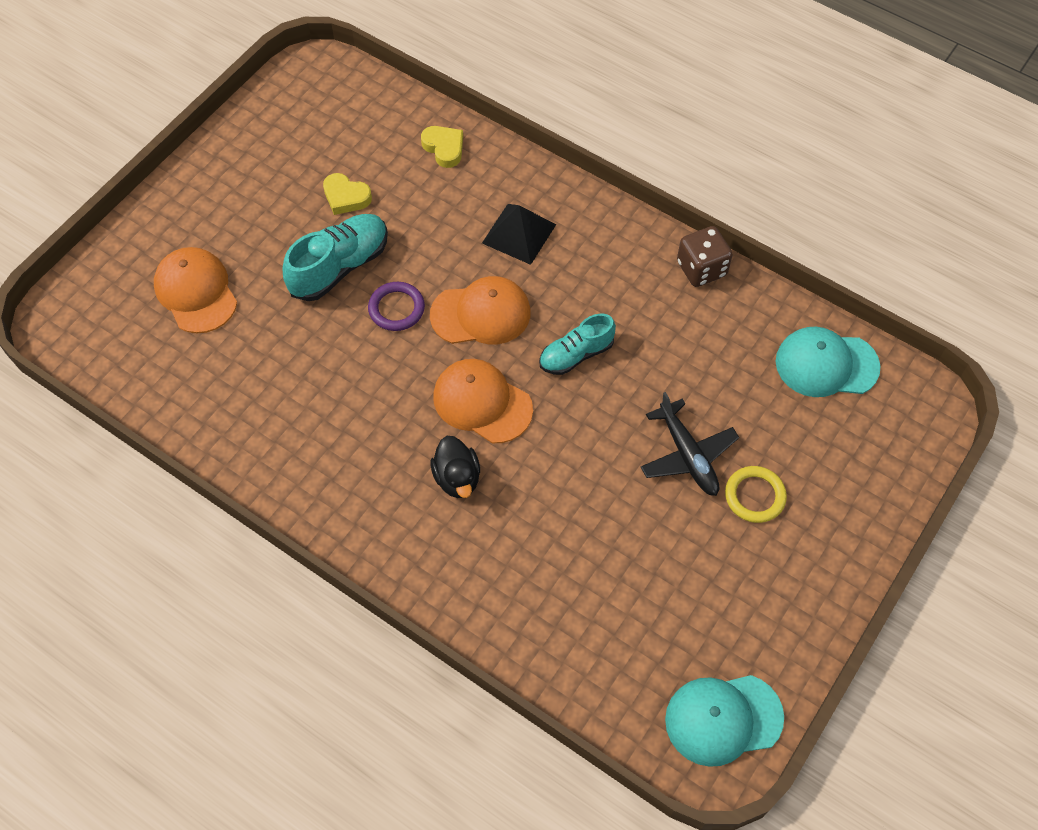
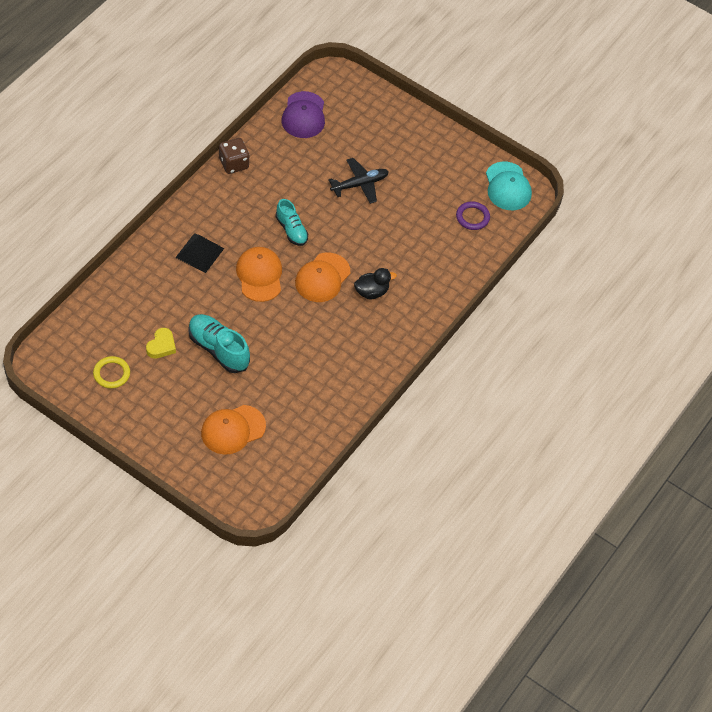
camera: 95 degrees left, 5 degrees down
(396, 308) = (253, 319): purple ring -> purple ring (472, 217)
(444, 148) = (125, 290): yellow heart -> none
(754, 496) = (385, 158): yellow ring -> yellow ring (111, 374)
(826, 364) = (303, 115): turquoise cap -> purple cap

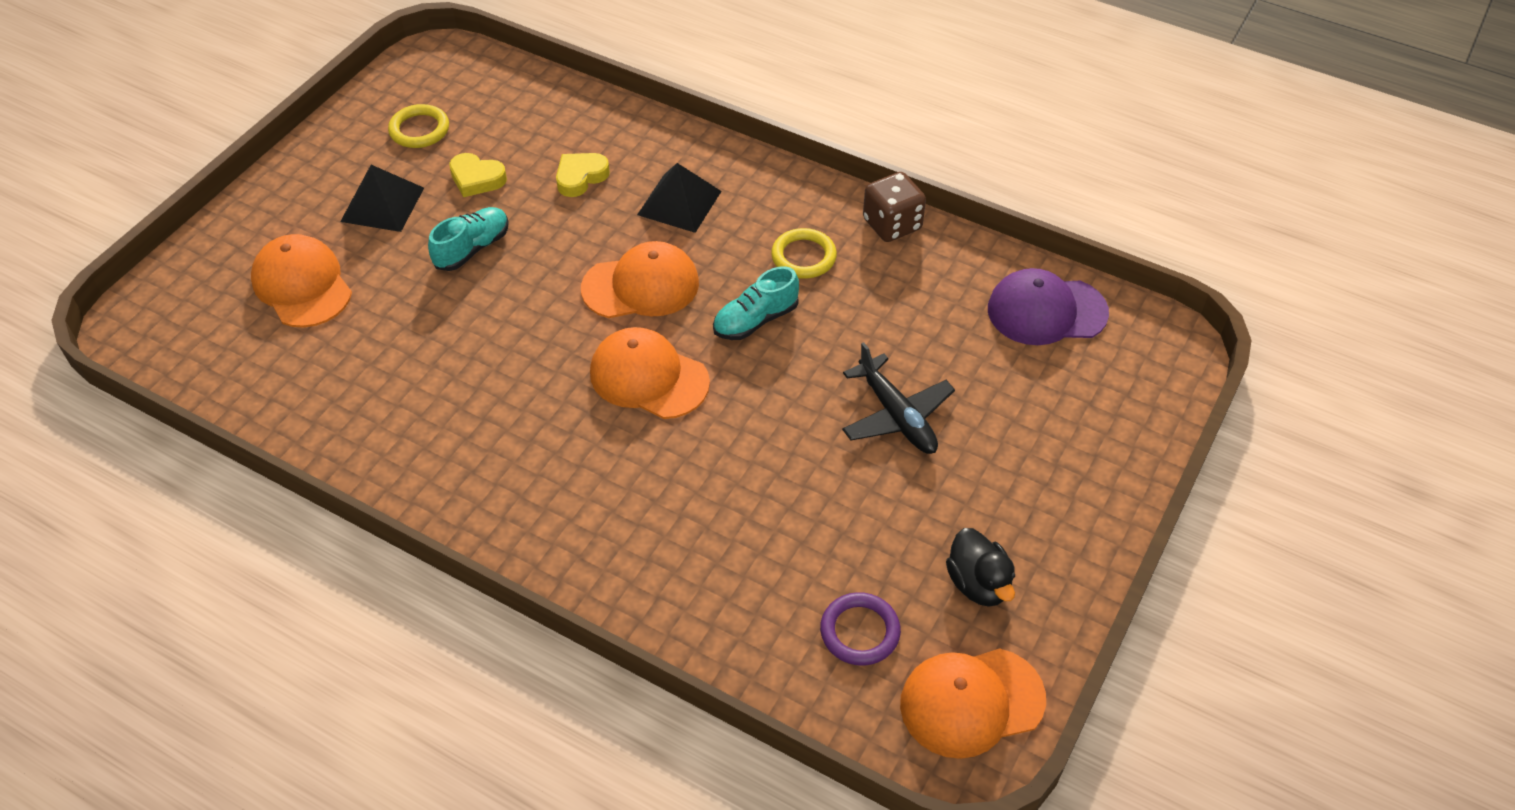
camera: 90 degrees right, 5 degrees down
(170, 296) = (580, 177): none -> yellow heart
(174, 392) = (382, 204): none -> black pyramid
(218, 349) = (472, 248): turquoise shoe -> turquoise shoe, size x0.66
(250, 204) = (803, 257): none -> yellow ring
(372, 292) = (624, 459): black duck -> black duck (978, 584)
(507, 186) = (971, 702): turquoise cap -> orange cap

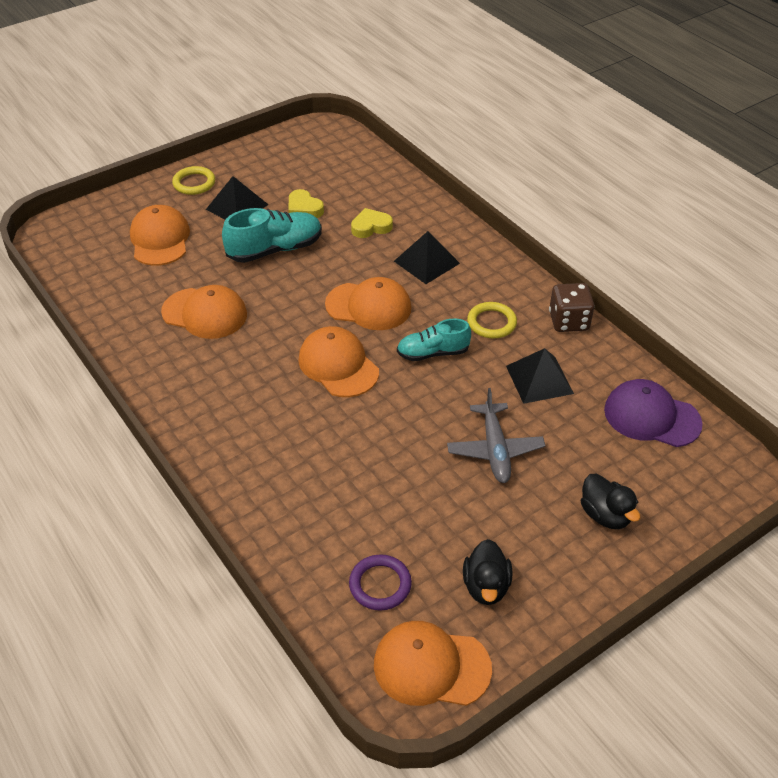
camera: 25 degrees right, 5 degrees down
(419, 130) = (287, 169): yellow ring -> yellow ring (194, 183)
(431, 368) = (205, 313): none -> orange cap
(472, 248) = (275, 250): turquoise shoe -> turquoise shoe, size x1.52
(896, 416) = (495, 449): black plane -> grey plane
(898, 310) = (539, 379): none -> black pyramid
(1059, 447) = (605, 515): none -> black duck

